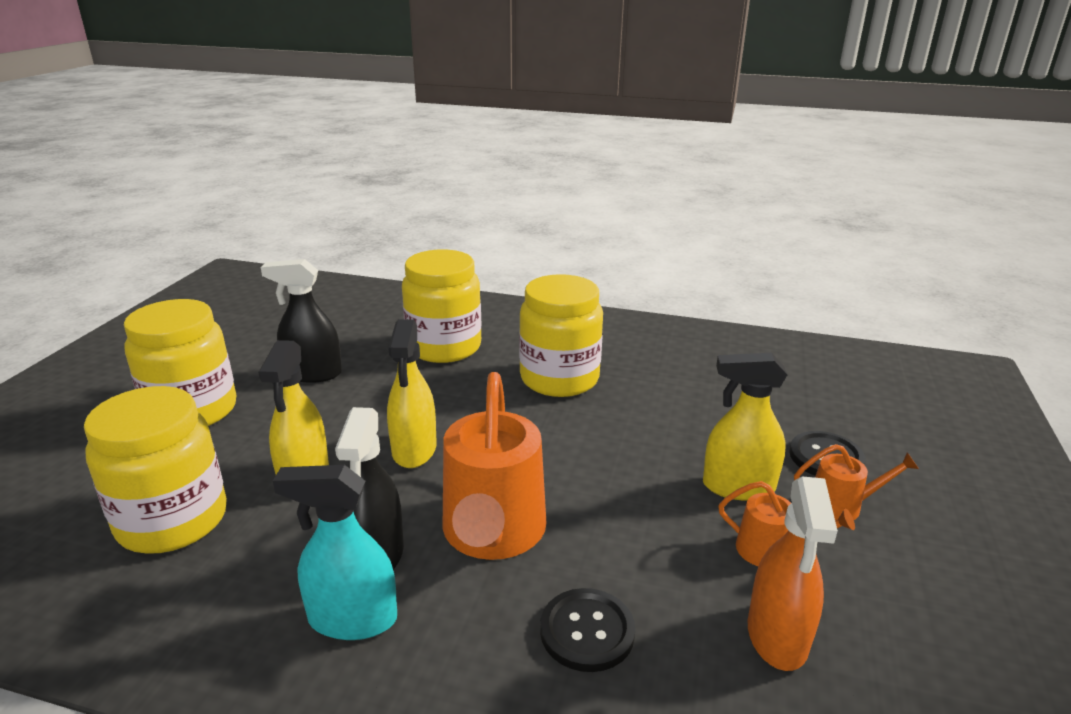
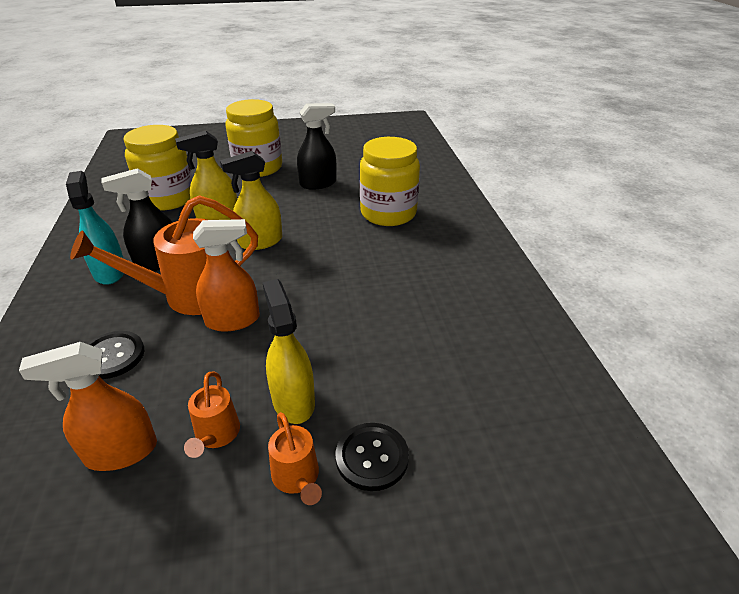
camera: 65 degrees right, 10 degrees up
(313, 373) = (318, 183): black spray bottle -> black spray bottle turned 90 degrees clockwise
(559, 379) = (387, 271): yellow jar -> none
(575, 505) = (233, 320): none -> orange spray bottle

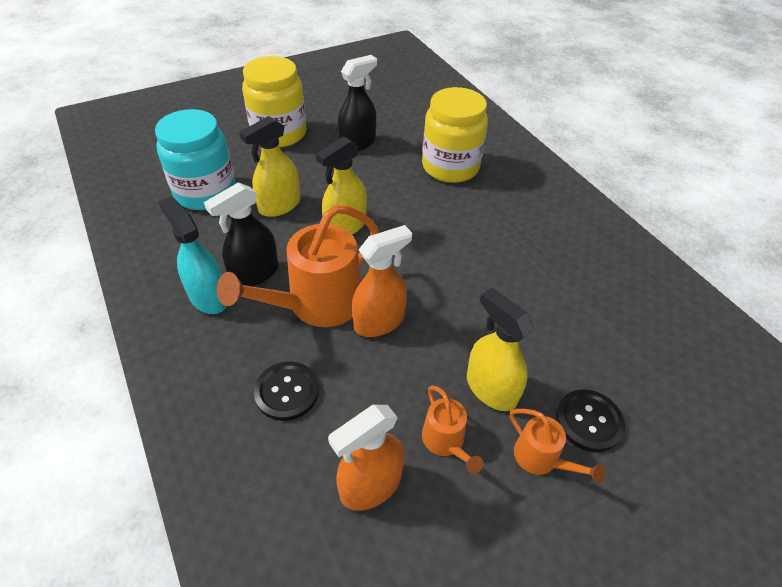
camera: 20 degrees left, 10 degrees up
(168, 199) = (205, 192): yellow jar -> turquoise jar

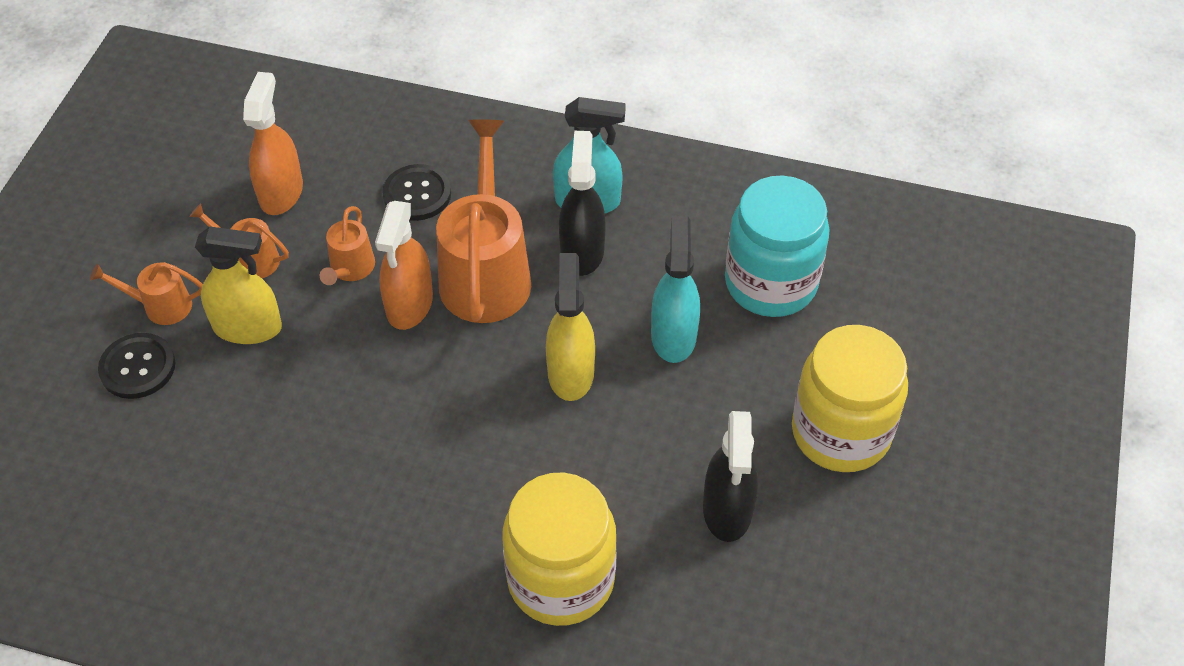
camera: 135 degrees right, 5 degrees up
(279, 206) = (673, 335): yellow spray bottle -> turquoise spray bottle
(388, 374) = (350, 269): none -> orange watering can

